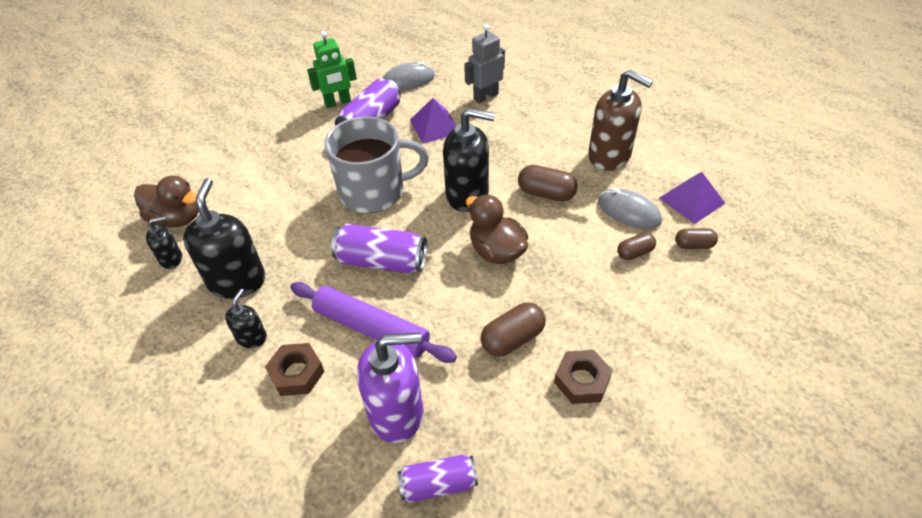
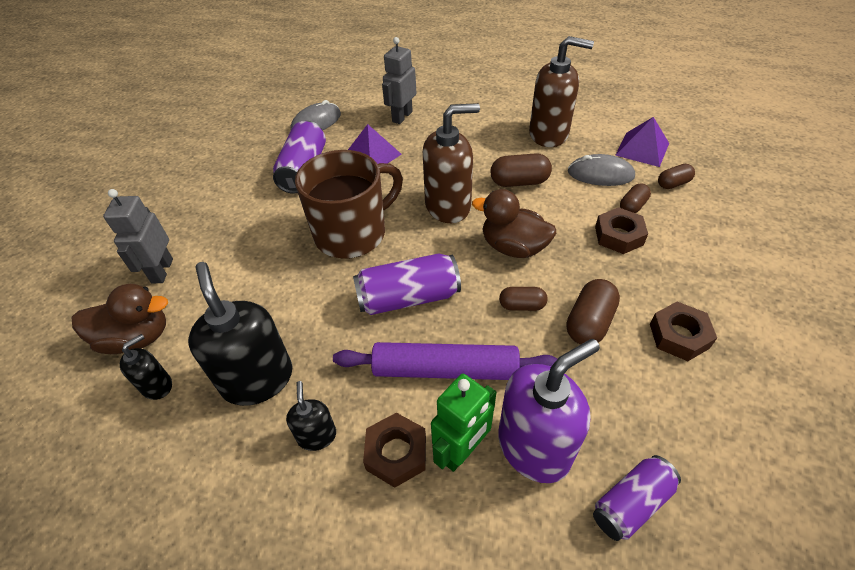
camera: 25 degrees left, 0 degrees up
(219, 173) = (162, 271): none -> grey robot
(338, 103) = (256, 162): green robot -> green robot (461, 451)
(374, 191) = (352, 233): grey mug -> brown mug
(467, 195) = (448, 206): black soap dispenser -> brown soap dispenser
(467, 303) = (522, 305): none -> brown capsule
(599, 275) = (618, 236): none -> brown nut

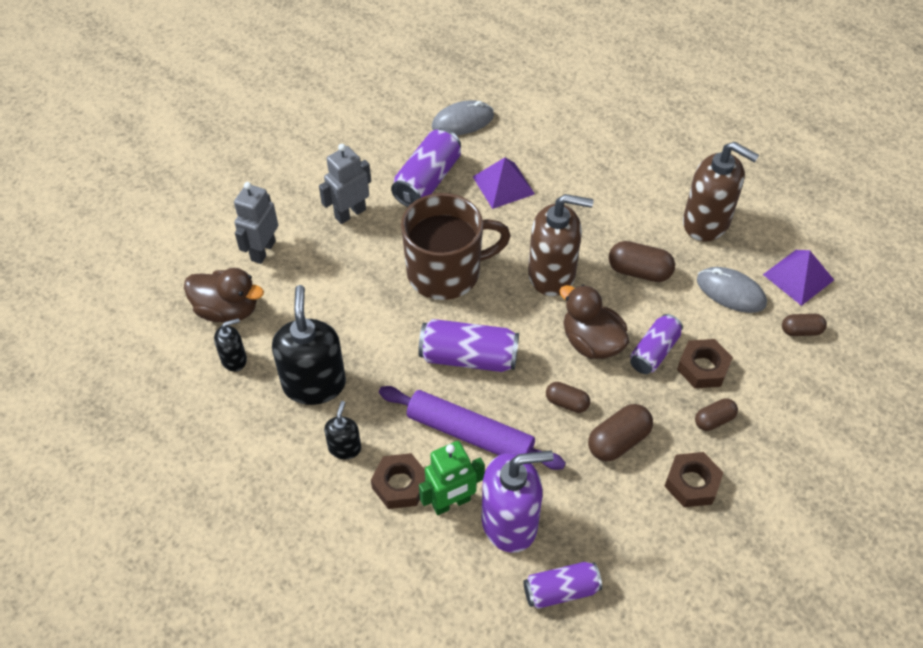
camera: 20 degrees right, 5 degrees up
(402, 117) = (558, 143): grey robot -> grey robot (350, 213)
(570, 237) = (654, 352): none -> purple can
(632, 206) = (739, 341): brown capsule -> brown capsule (714, 420)

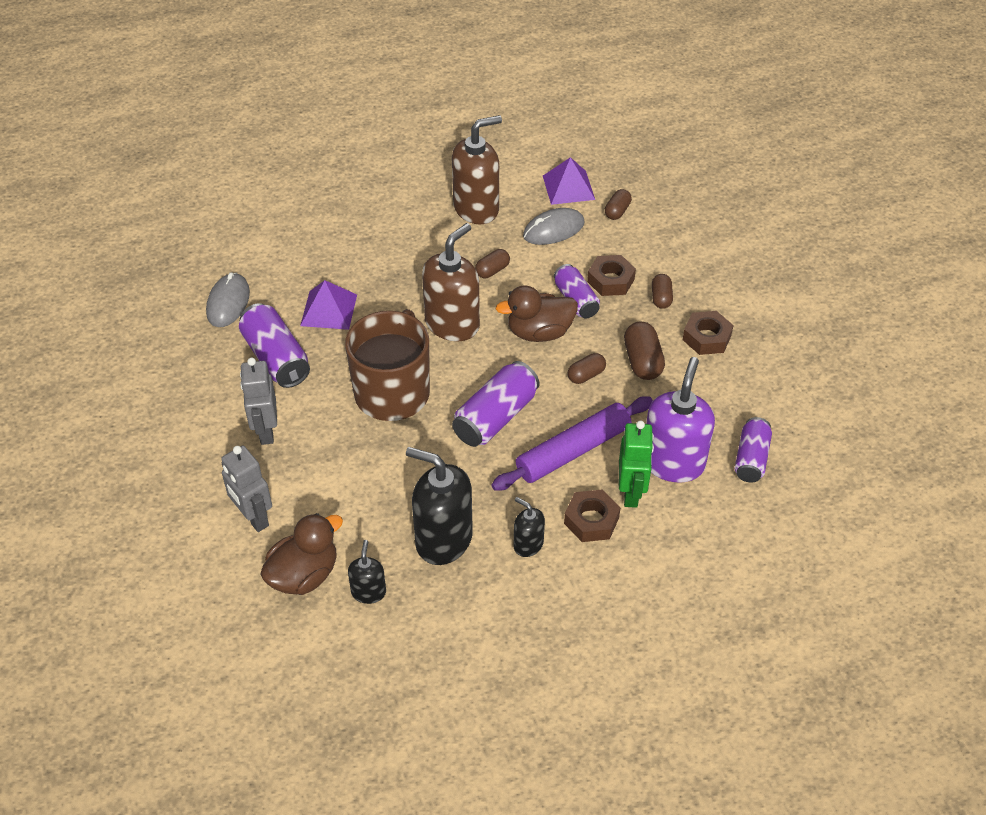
camera: 60 degrees left, 5 degrees down
(639, 271) = (492, 270): brown capsule -> brown capsule, size x0.64

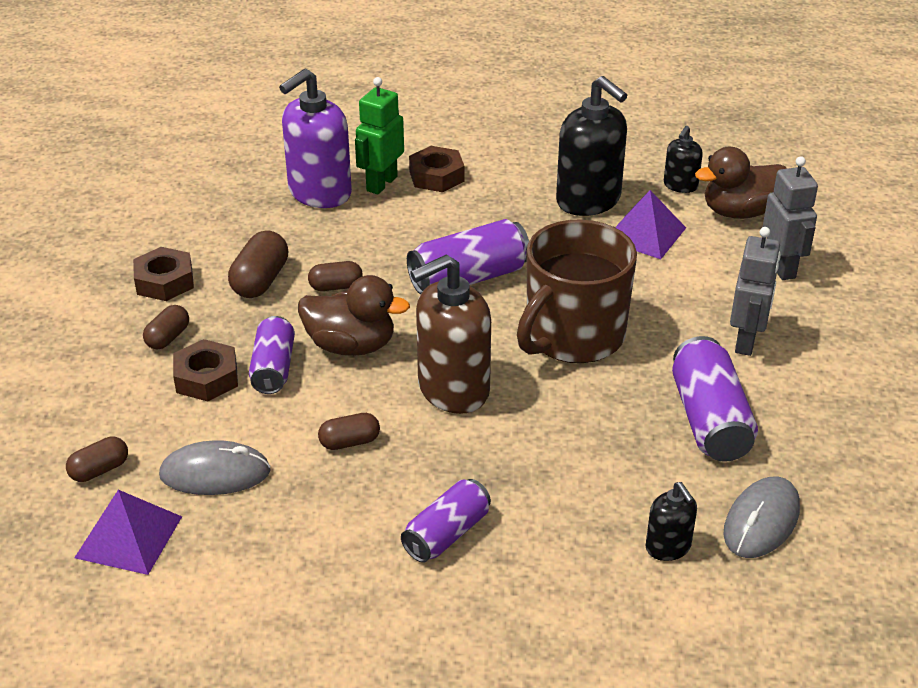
camera: 155 degrees left, 10 degrees down
(328, 310) = (612, 462): purple pyramid -> purple pyramid (645, 234)
(476, 208) = (299, 550): brown soap dispenser -> none
(528, 544) = (509, 176): black soap dispenser -> black soap dispenser (668, 547)
(573, 451) = (409, 228): purple rolling pin -> none
(751, 458) = (242, 175): purple can -> purple can (446, 534)

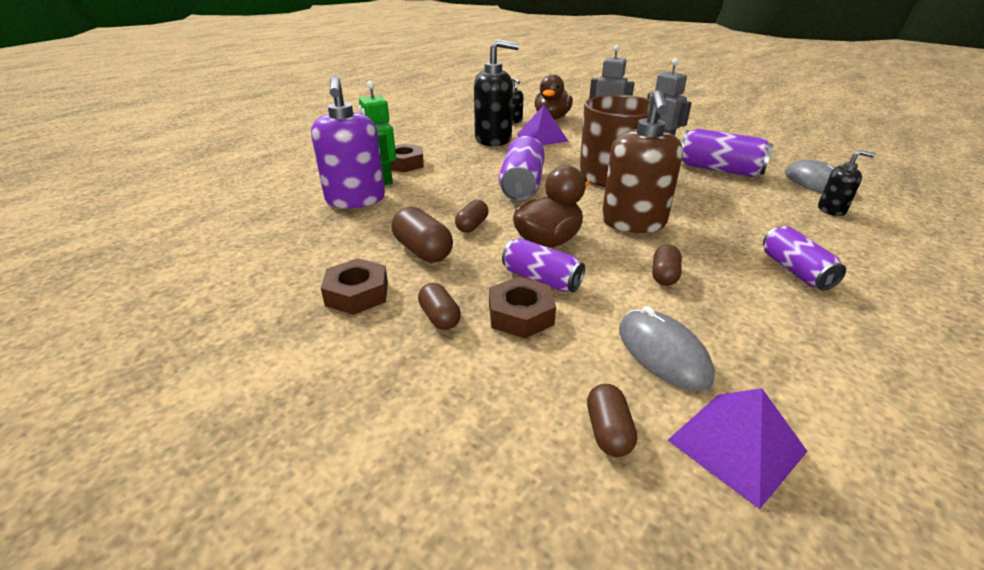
camera: 55 degrees left, 5 degrees down
(215, 473) = (662, 353): grey mouse -> grey mouse turned 60 degrees counterclockwise

